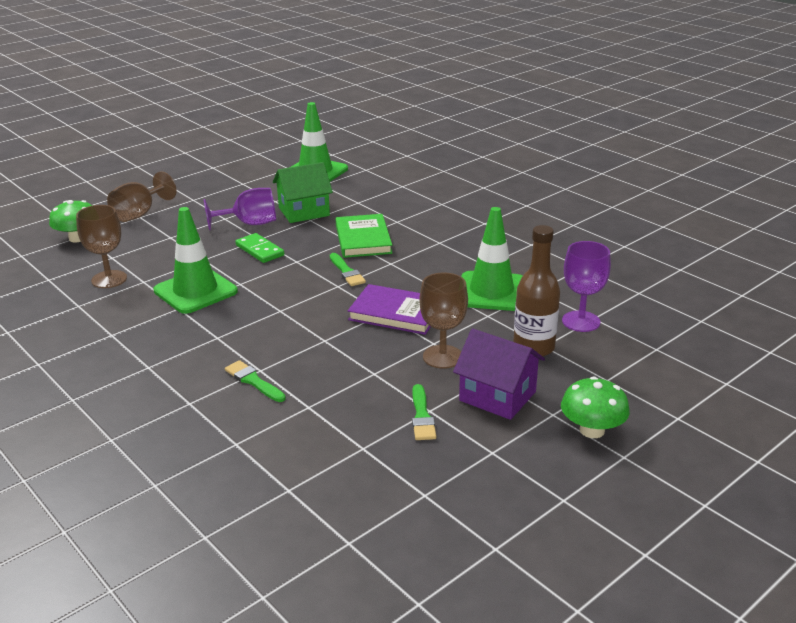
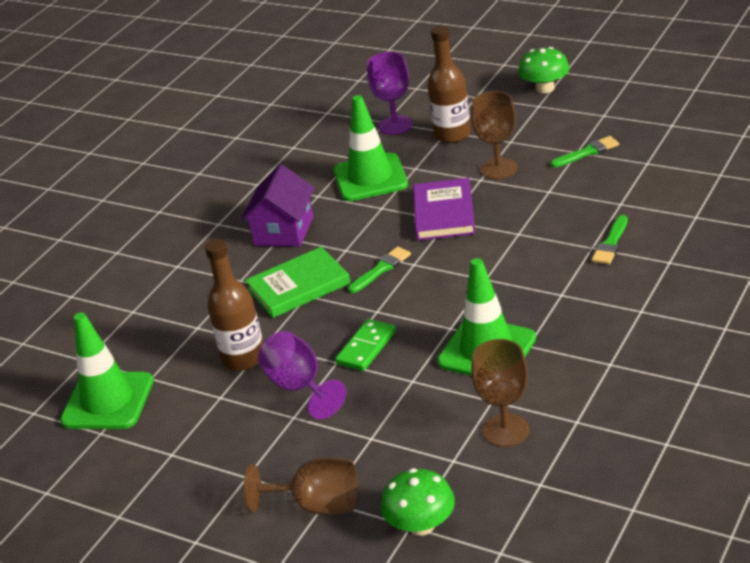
camera: 105 degrees left, 5 degrees up
(304, 211) = (243, 358): green house -> brown bottle
(497, 396) = (534, 131): purple house -> purple house (284, 231)

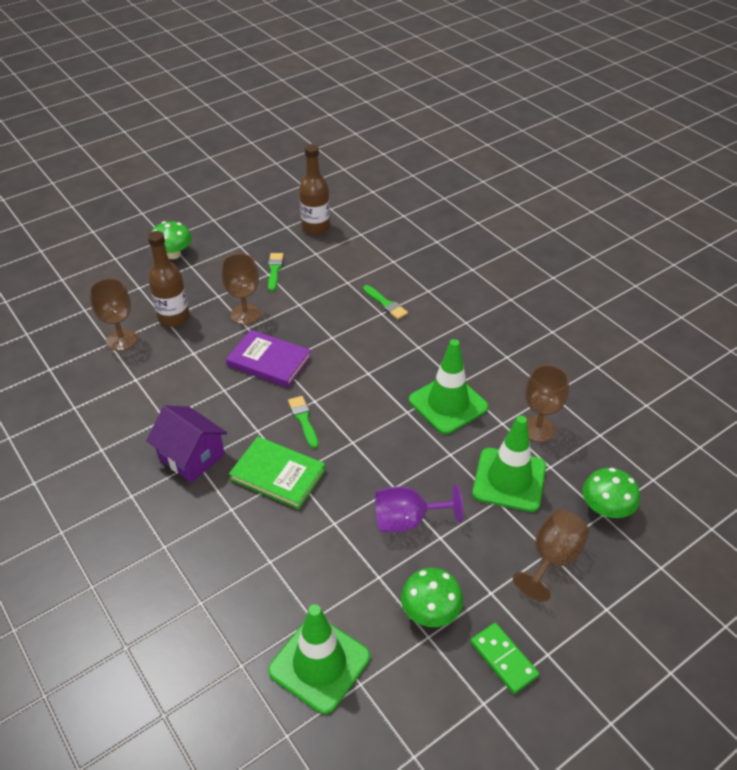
camera: 70 degrees left, 10 degrees up
(200, 444) = (430, 611): none -> green mushroom
(243, 358) = (341, 543): brown bottle -> brown bottle (316, 227)
(298, 286) = (278, 475): green book -> green book turned 60 degrees counterclockwise
(366, 348) = (392, 464): green domino -> green domino (503, 659)
(370, 178) = (177, 380): green traffic cone -> green traffic cone (509, 480)
(395, 125) = (122, 340): purple goblet -> brown goblet

